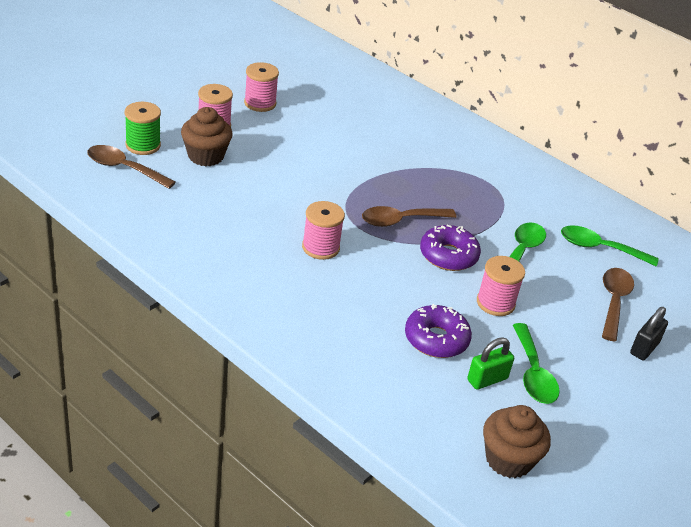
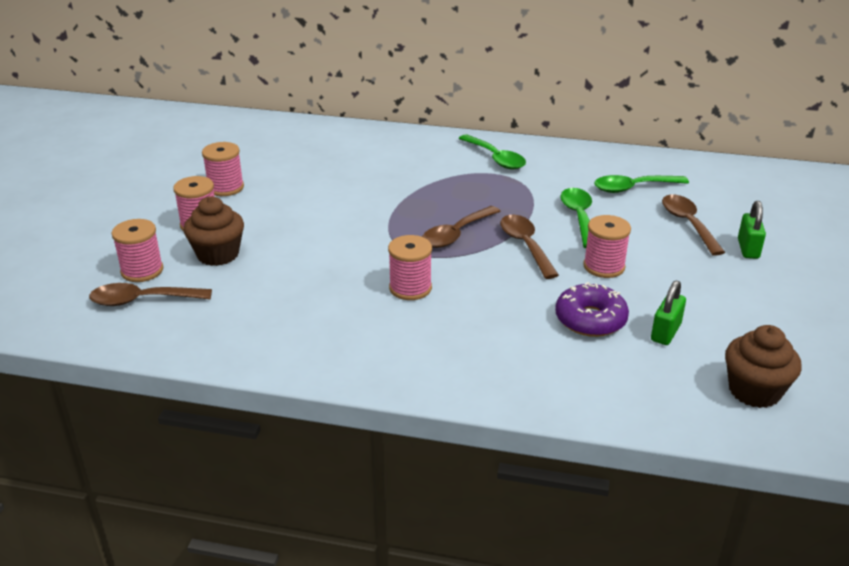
camera: 25 degrees left, 5 degrees down
(143, 145) = (142, 271): green spool -> pink spool
(448, 255) = (525, 245): purple donut -> brown spoon
(533, 373) = (693, 309): green spoon -> green spoon (495, 158)
(644, 348) = (748, 249): black padlock -> green padlock

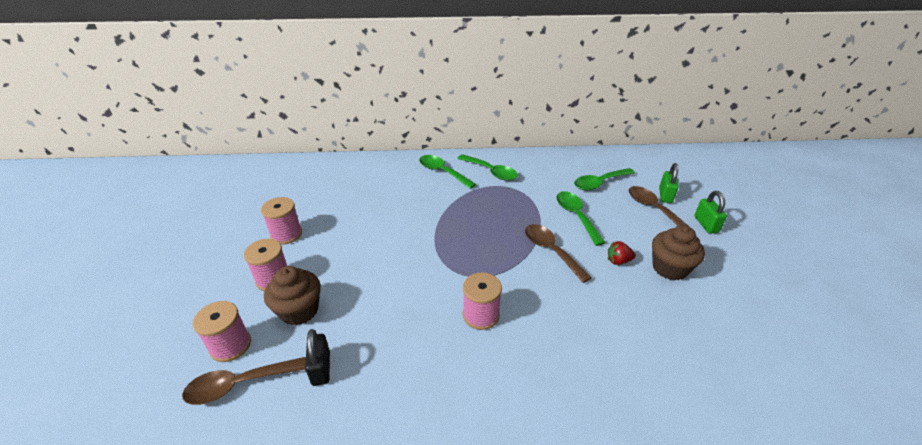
camera: 15 degrees left, 5 degrees up
(224, 302) = (321, 368): none -> black padlock
(433, 151) = (442, 172): none -> green spoon
(456, 234) = (493, 249): brown spoon -> none
(590, 319) = (637, 319): purple donut -> none
(604, 266) = (618, 261): pink spool -> red strawberry
(665, 332) = (699, 320): green padlock -> green padlock (665, 195)
(754, 391) = (798, 369): brown cupcake -> brown cupcake (669, 268)

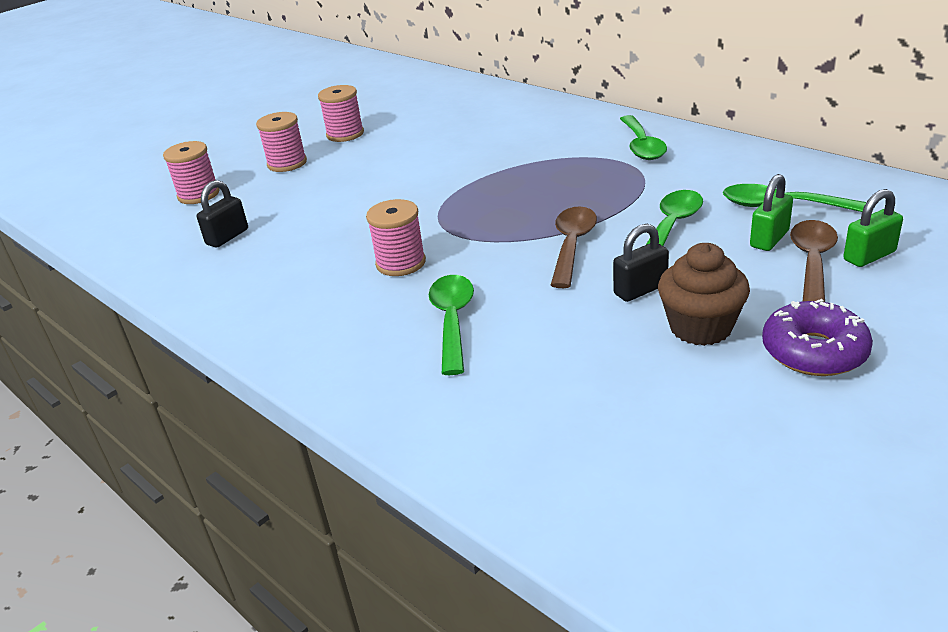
camera: 50 degrees right, 5 degrees down
(239, 384) = (170, 220): brown spoon -> none
(299, 310) = (271, 193): brown cupcake -> none
(442, 172) = (580, 128): green spoon -> green spoon (452, 321)
(618, 261) = (640, 290): red strawberry -> black padlock
(706, 224) = (870, 313): green padlock -> green padlock (769, 239)
(719, 255) = (814, 351): none -> purple donut

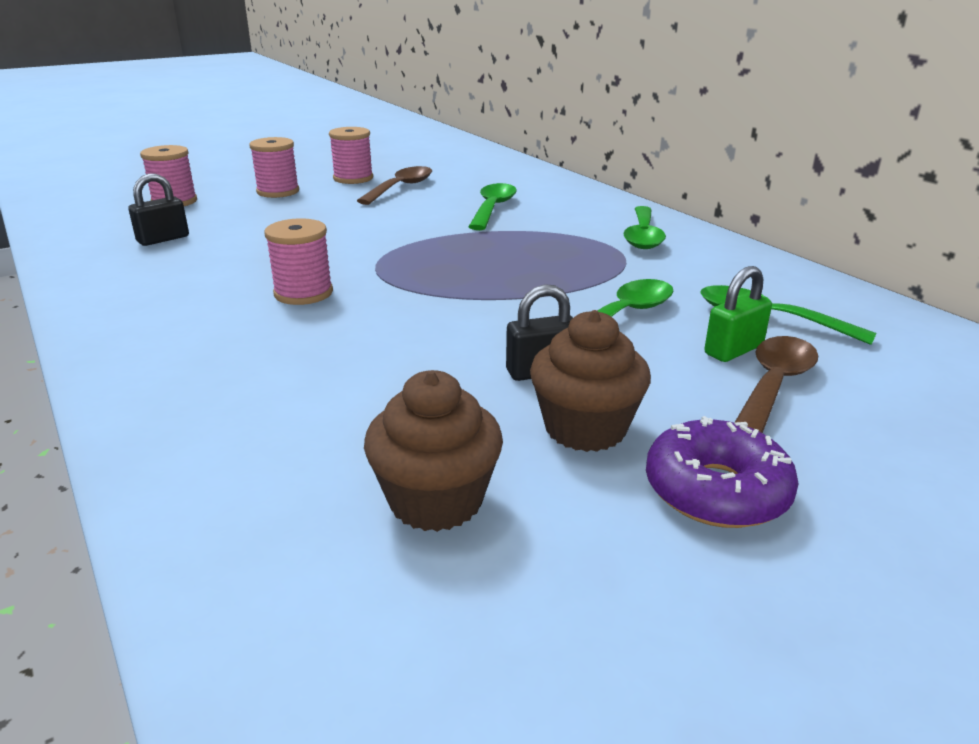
camera: 10 degrees right, 5 degrees down
(452, 321) = (305, 359): green spoon -> green spoon (492, 208)
(572, 245) = (497, 312): brown spoon -> brown spoon (401, 188)
(633, 405) = (436, 500): none -> brown cupcake
(869, 256) = (853, 393): green padlock -> none

